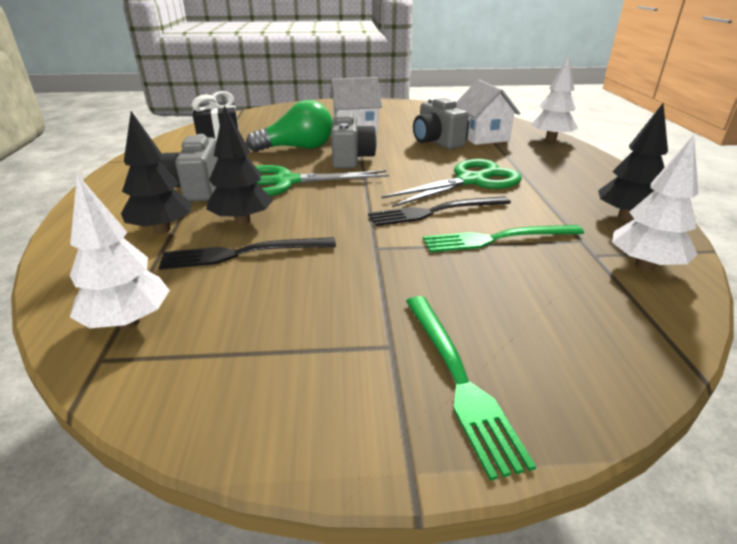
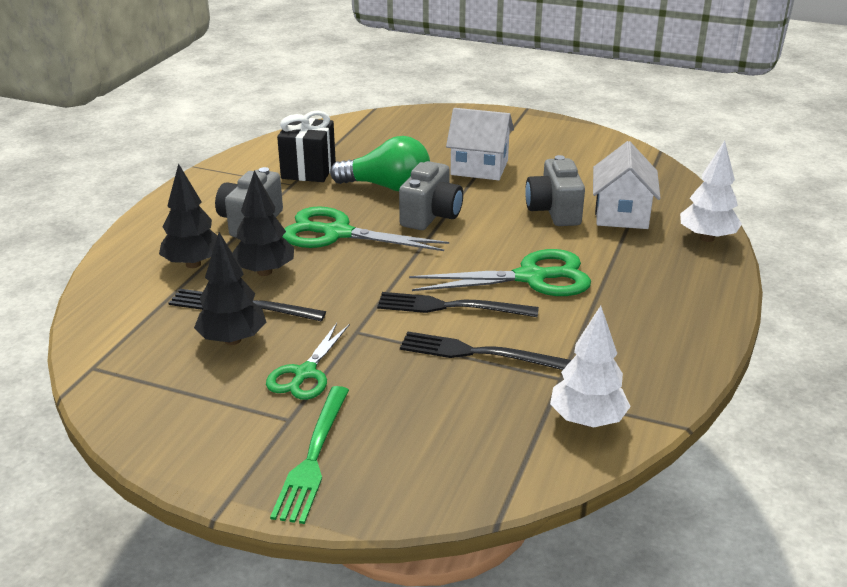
camera: 25 degrees right, 0 degrees up
(129, 322) = (124, 344): white tree -> none
(364, 295) = (305, 373): none -> green scissors
(497, 239) = (478, 353): green fork -> black fork
(625, 217) = (646, 365): black tree -> black tree (233, 340)

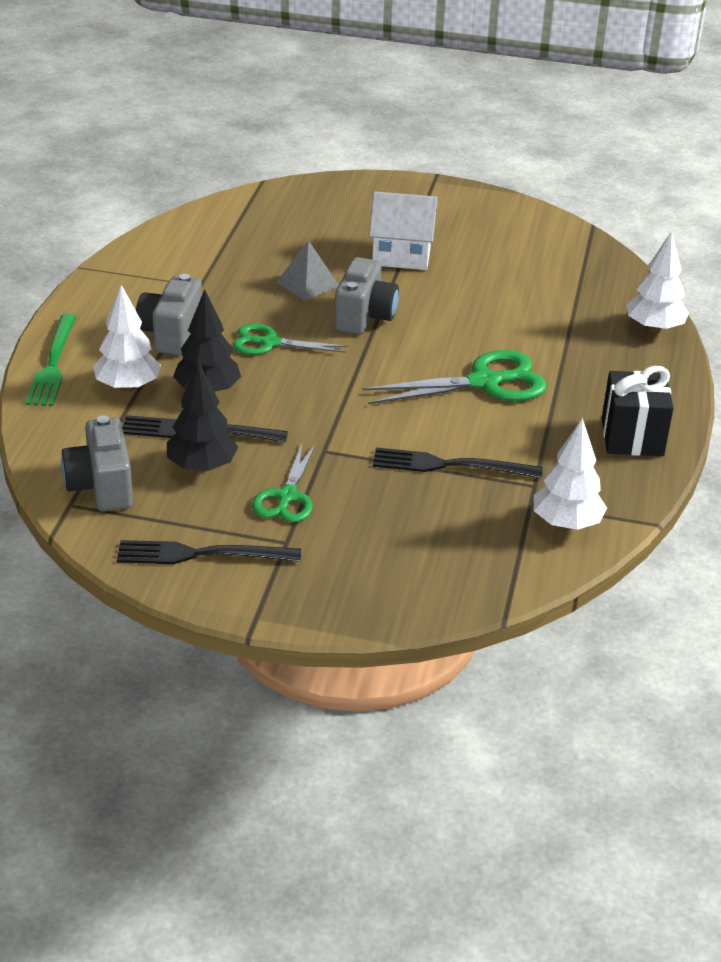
camera: 10 degrees left, 5 degrees up
(193, 264) = (128, 387): black tree -> white tree
(308, 170) = (213, 267): black gift -> black gift (632, 437)
(313, 457) = (321, 575): green fork -> green fork (53, 364)
(337, 233) = (270, 343): green scissors -> green scissors, size x0.64
(387, 187) = (307, 284): green light bulb -> grey pyramid
(451, 307) = (411, 419): black fork -> black fork (201, 554)
(554, 211) = (493, 305): grey camera -> grey camera (101, 487)
(621, 214) = (564, 305): white house -> none

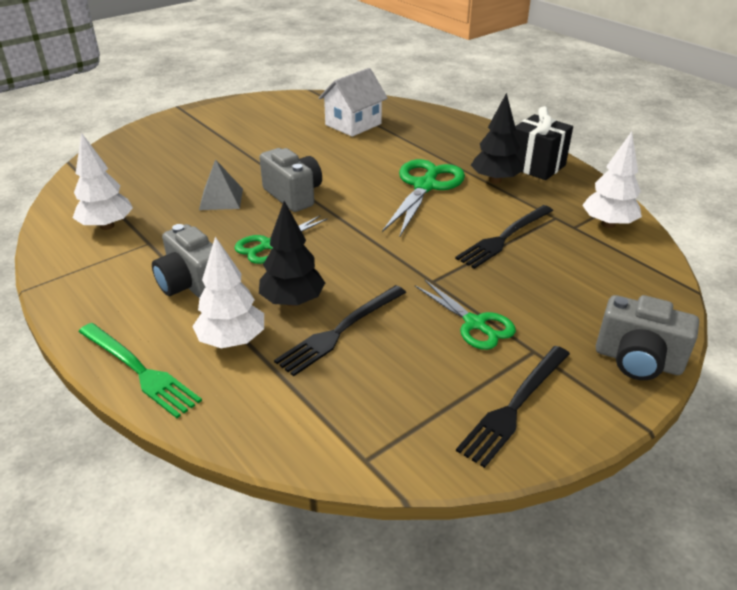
camera: 50 degrees left, 0 degrees up
(101, 487) = (360, 425): grey camera -> grey camera (637, 361)
(202, 467) = (392, 350): black tree -> black tree (495, 180)
(401, 255) = (244, 153): white house -> white house (353, 124)
(654, 328) = (435, 116): white tree -> white tree (107, 226)

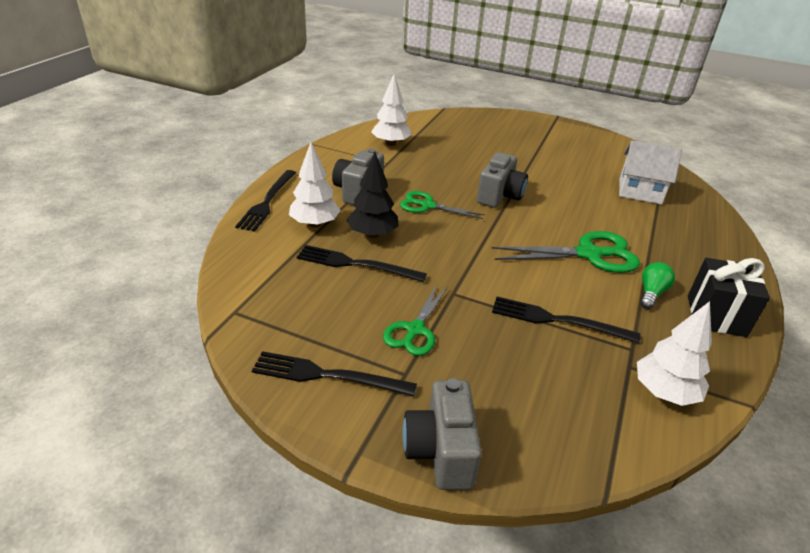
camera: 60 degrees right, 0 degrees up
(139, 370) = (267, 202): green fork -> black fork
(221, 199) = (462, 170): grey pyramid -> none
(495, 180) = (651, 293): black tree -> green light bulb

